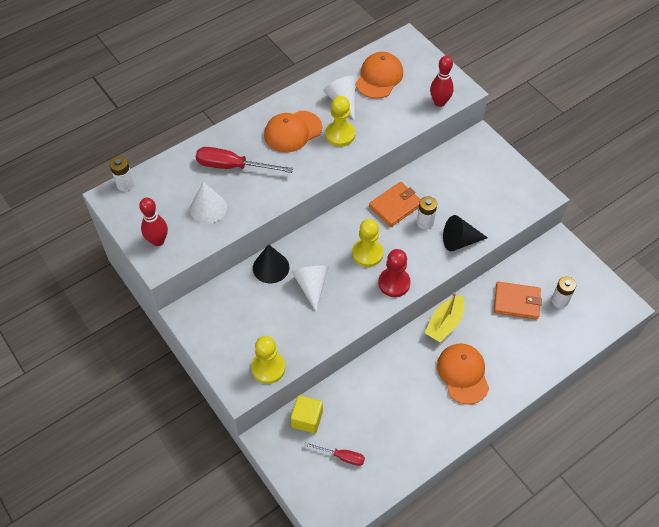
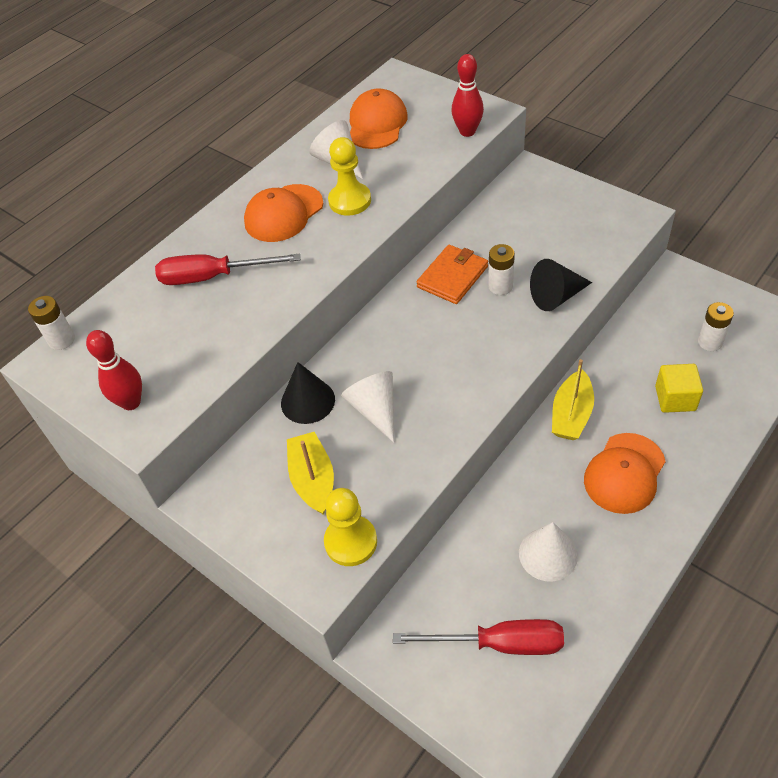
camera: 10 degrees left, 5 degrees down
(208, 208) = (194, 338): white cone -> white cone (548, 554)
(258, 321) = (313, 479): none -> yellow boat
(307, 419) = (428, 603): yellow cube -> yellow cube (675, 398)
(341, 456) = (499, 643): red screwdriver -> red screwdriver, size x1.73
(367, 253) = (437, 346): yellow pawn -> none
(394, 283) = (489, 373): red pawn -> none
(463, 374) = (624, 473): orange cap -> orange cap turned 120 degrees counterclockwise
(516, 302) = (655, 359): orange wallet -> none

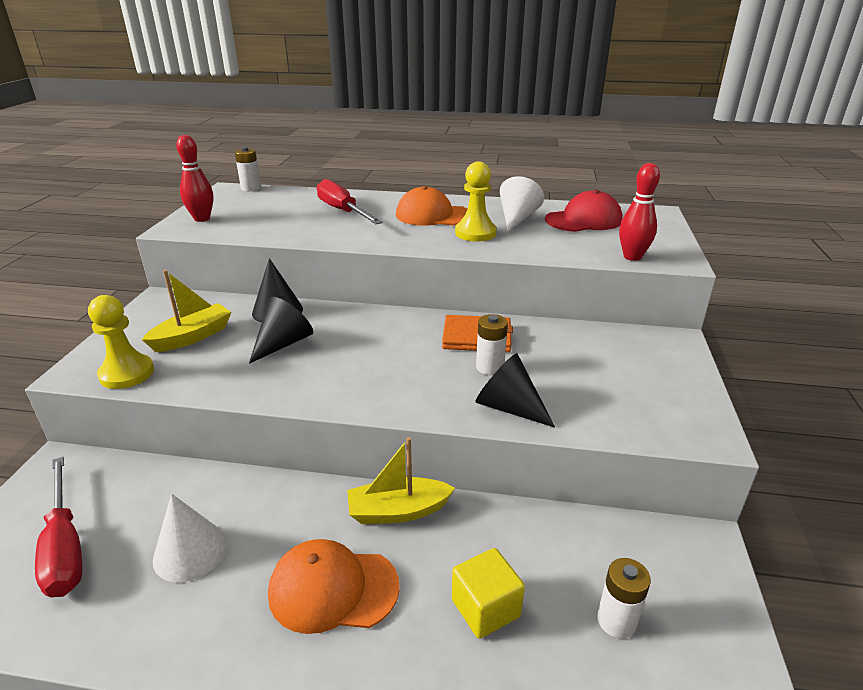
camera: 55 degrees right, 20 degrees down
(375, 410) = (283, 343): white cone -> black cone
(377, 124) = (583, 220): orange cap -> red cap

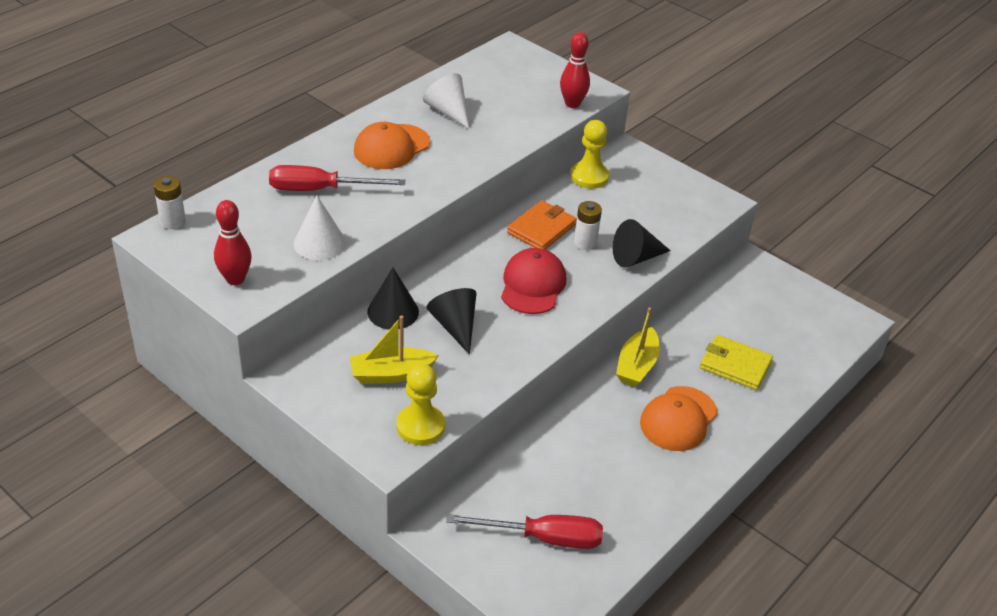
camera: 60 degrees left, 10 degrees up
(190, 551) = (598, 474): white cone -> white cone (319, 243)
(193, 337) = (391, 374): yellow boat -> yellow boat turned 90 degrees counterclockwise
(475, 233) = (455, 145): yellow pawn -> yellow pawn (589, 177)
(485, 608) = (735, 365): yellow cube -> yellow wallet
(583, 220) = (488, 85): red cap -> red cap (533, 285)
(616, 621) = (775, 323): white battery -> none

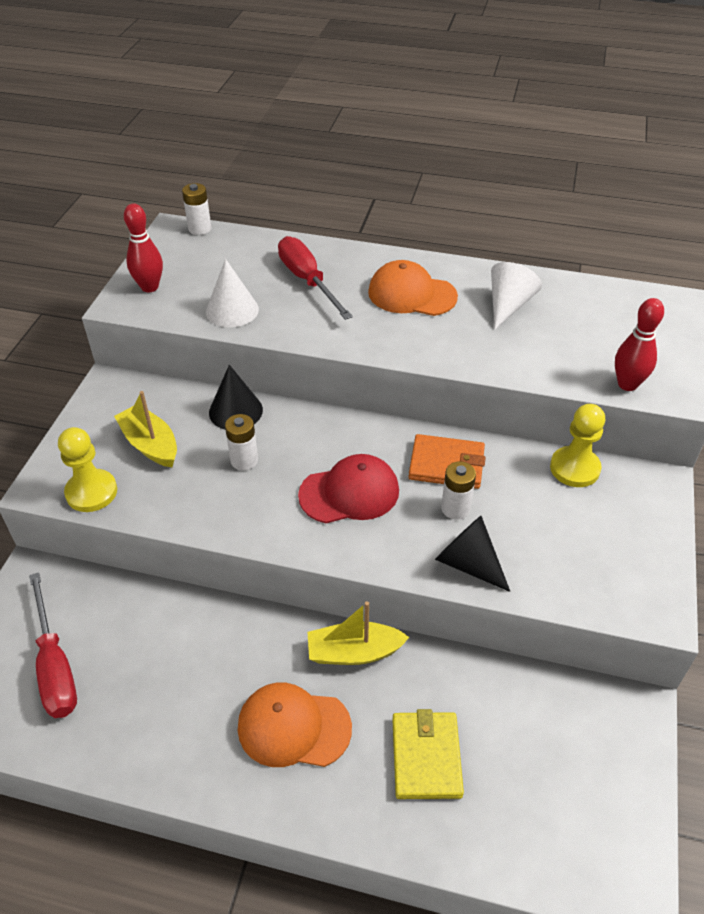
camera: 65 degrees right, 5 degrees up
(455, 326) = (244, 460): black cone -> white battery

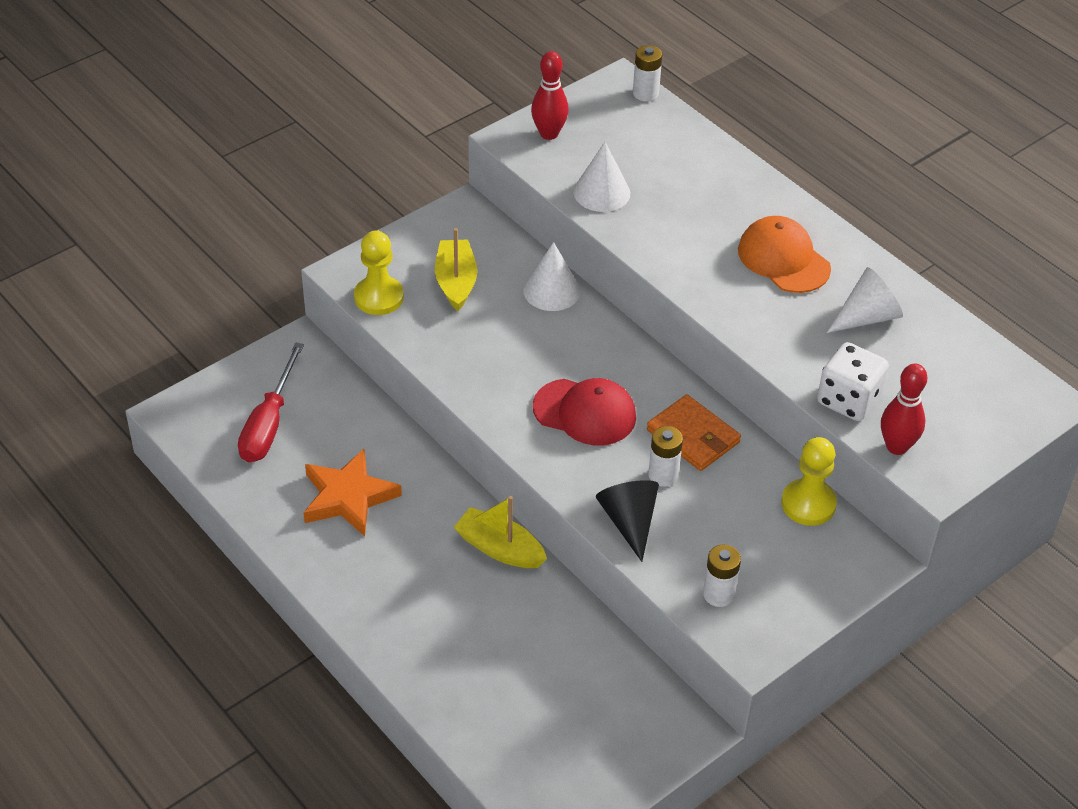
camera: 35 degrees right, 0 degrees up
(185, 690) = (348, 497): none -> orange star
(235, 411) = (551, 290): black cone -> white cone
(244, 460) = (521, 337): white battery -> white battery (718, 594)
(293, 727) = (406, 571): orange cap -> none
(308, 281) = (697, 197): red screwdriver -> none
(426, 757) = (487, 652): yellow wallet -> none
(560, 369) = (848, 400): none -> white dice

